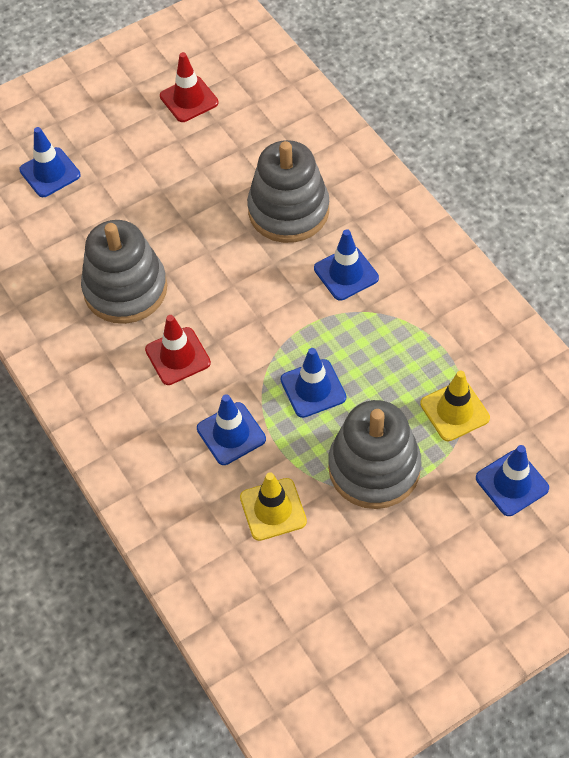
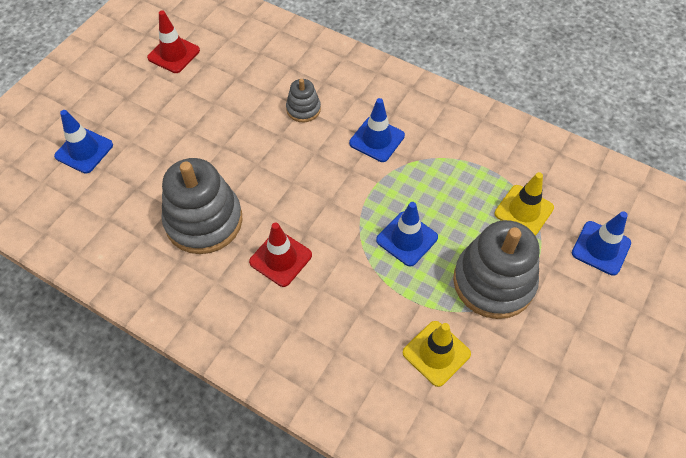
camera: 30 degrees left, 0 degrees up
(231, 434) = (363, 304): blue traffic cone -> none
(288, 211) = (303, 109): grey stacking toy -> grey stacking toy, size x0.49

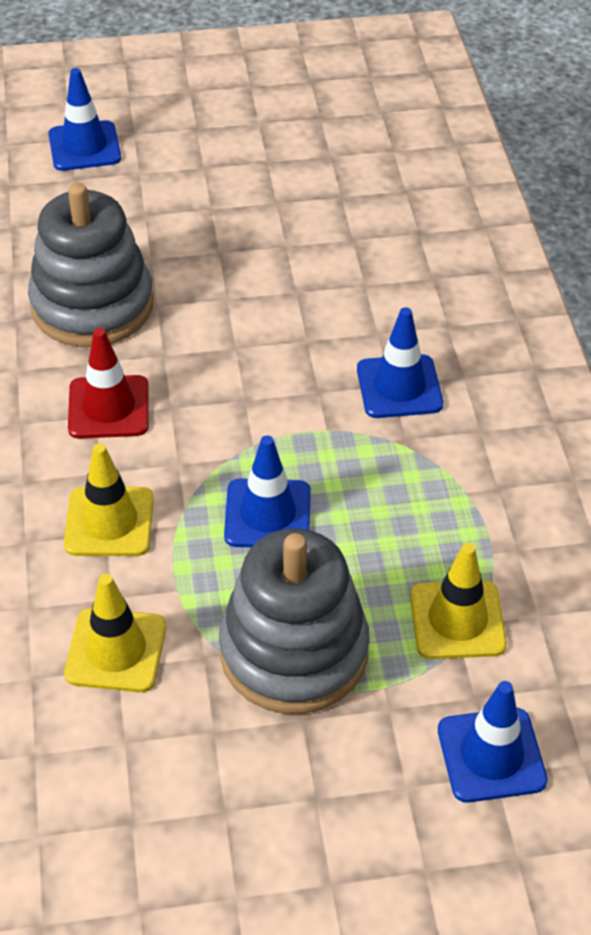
camera: 50 degrees right, 10 degrees down
(174, 54) = (309, 122): red traffic cone -> none
(303, 109) = (364, 286): grey stacking toy -> none
(355, 306) = (109, 522): none -> yellow traffic cone

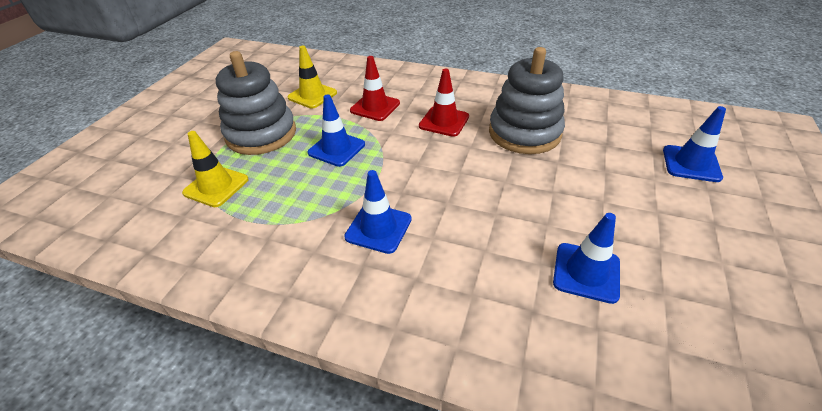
camera: 120 degrees right, 5 degrees down
(109, 522) = (375, 107): yellow traffic cone -> red traffic cone
(491, 755) = (151, 169): blue traffic cone -> blue traffic cone (586, 272)

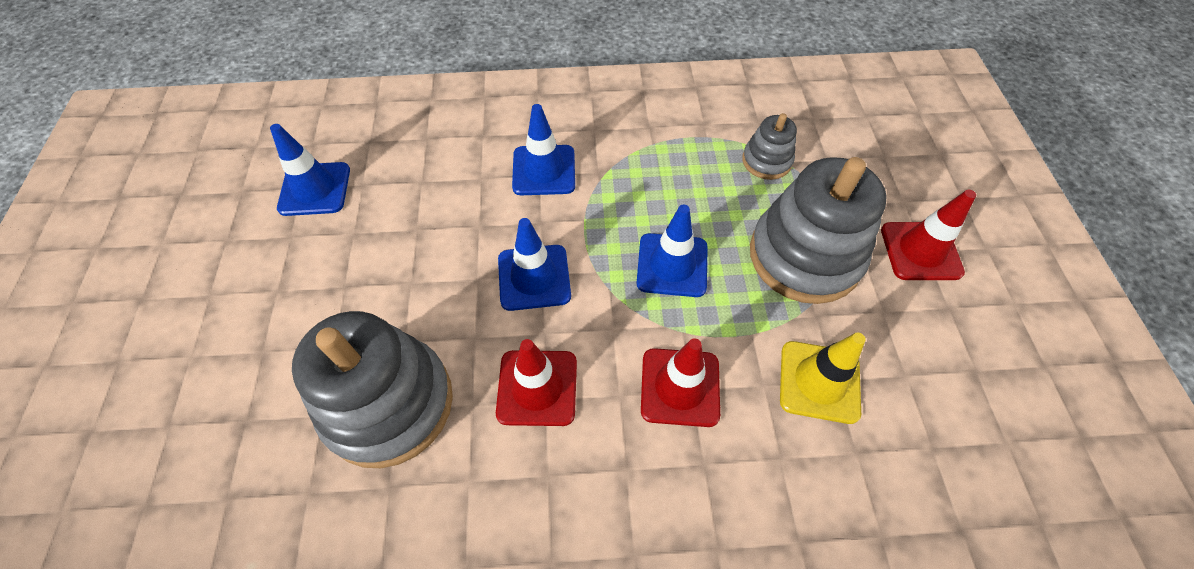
camera: 155 degrees right, 15 degrees up
(202, 121) = (920, 251): none -> red traffic cone
(216, 186) = (766, 161): yellow traffic cone -> grey stacking toy
(691, 164) = (114, 414): blue traffic cone -> blue traffic cone (534, 277)

